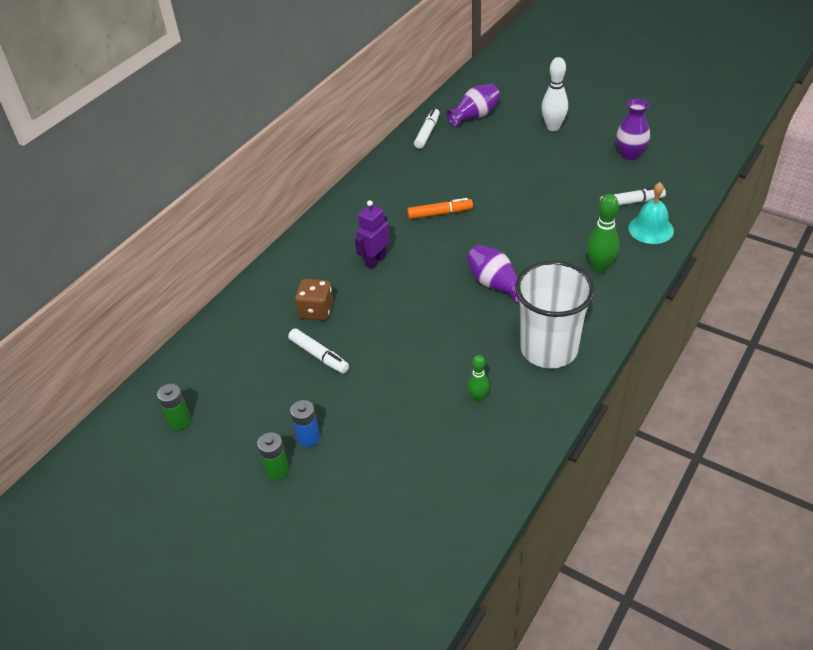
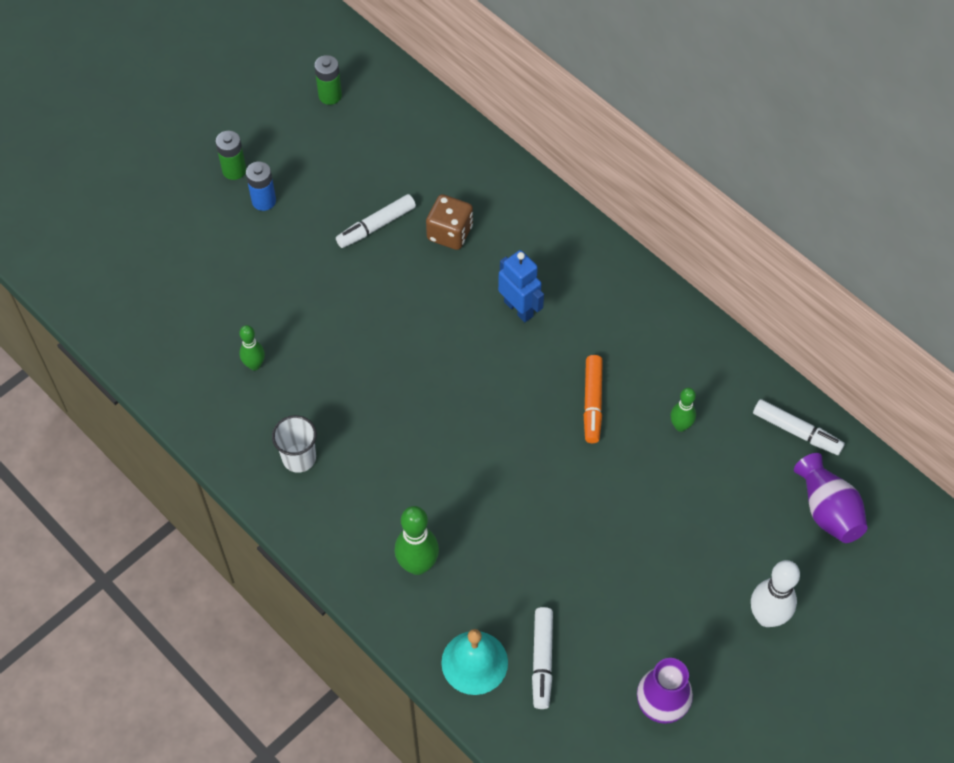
camera: 100 degrees right, 15 degrees up
(375, 261) = (519, 309): purple robot -> blue robot
(442, 175) = (680, 426): none -> green bowling pin
(495, 284) = (429, 432): purple vase -> none
(549, 349) = (299, 458): white cup -> white cup, size x0.48

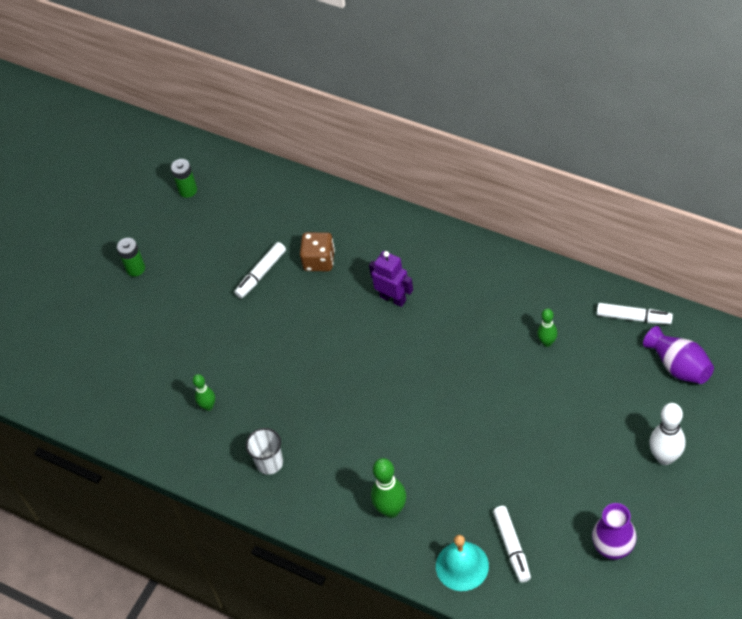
camera: 10 degrees left, 5 degrees down
(264, 201) = (167, 283): blue battery -> none
(519, 309) = (393, 298): blue robot -> purple robot
(592, 403) = (475, 348): orange marker -> none

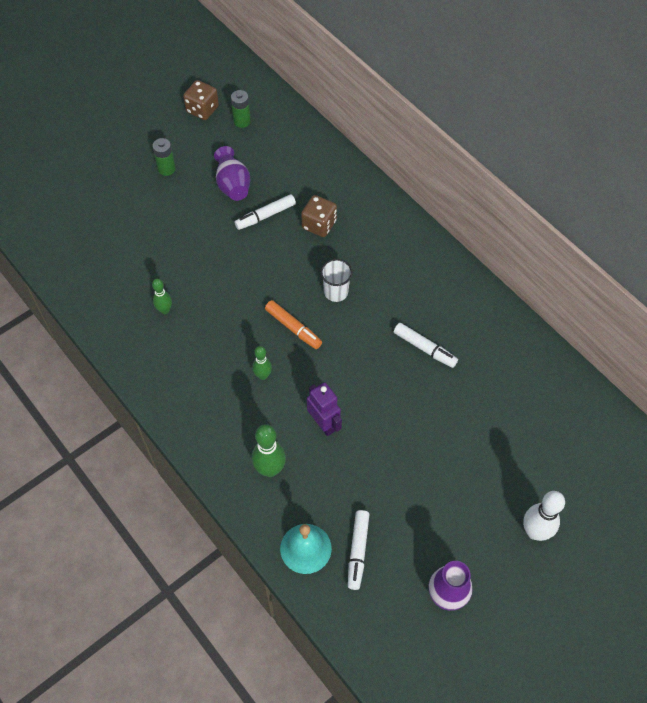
camera: 15 degrees right, 5 degrees up
(140, 194) = (202, 109): none -> brown dice
(269, 463) = (189, 381): white cup -> white cup (336, 292)
(345, 369) = (293, 328): none -> orange marker
(393, 298) = (365, 283): purple robot -> purple robot (323, 424)
(547, 342) = (479, 379): green bowling pin -> green bowling pin (263, 375)
(633, 317) = (567, 390): white marker -> white marker (424, 348)
(678, 366) = (587, 453): purple vase -> purple vase (233, 185)

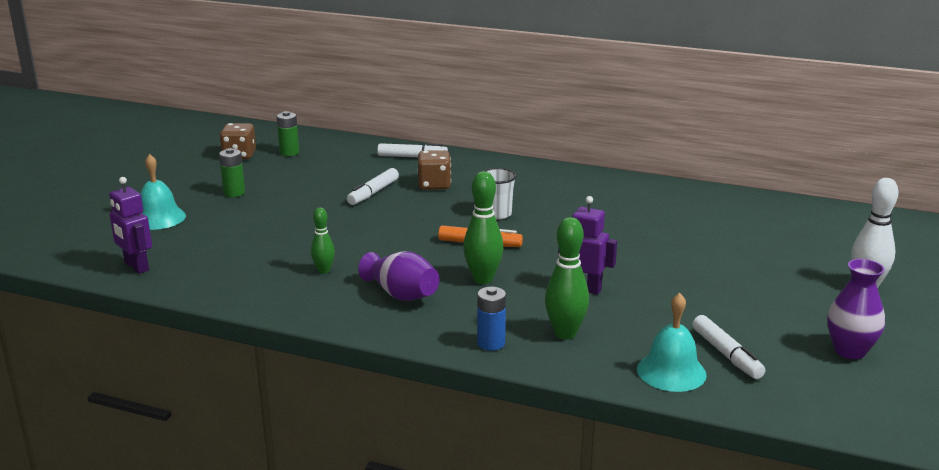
camera: 30 degrees left, 35 degrees down
(51, 244) = (136, 267): none -> purple robot
(97, 183) = (159, 218): none -> turquoise bell
(214, 454) = (491, 343): none -> blue battery
(233, 185) = (318, 185): purple vase -> purple vase (401, 294)
(263, 375) = (483, 279): green bowling pin -> green bowling pin, size x1.65
(424, 348) = (622, 220): white marker -> white marker (412, 157)

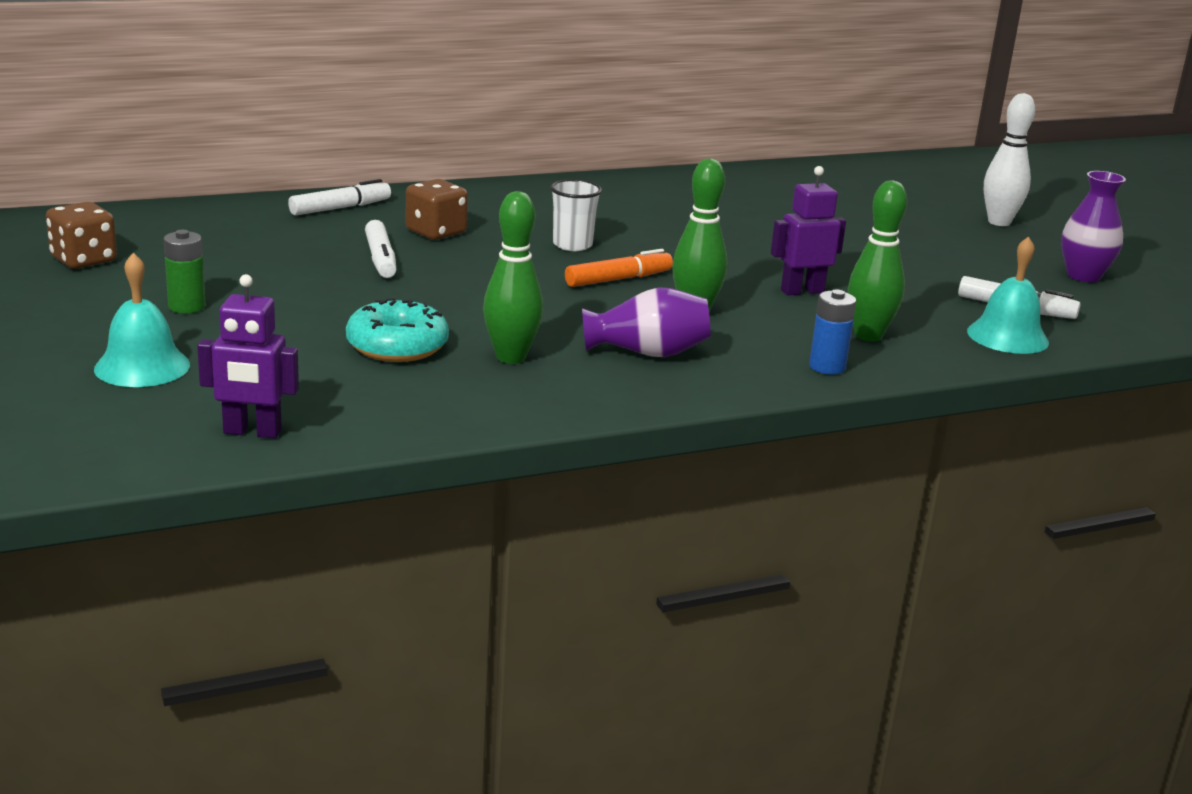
camera: 45 degrees left, 0 degrees up
(283, 245) = (397, 346): none -> turquoise donut
(289, 153) = (155, 240): green battery -> none
(324, 271) = (511, 357): green bowling pin -> green bowling pin, size x1.65

